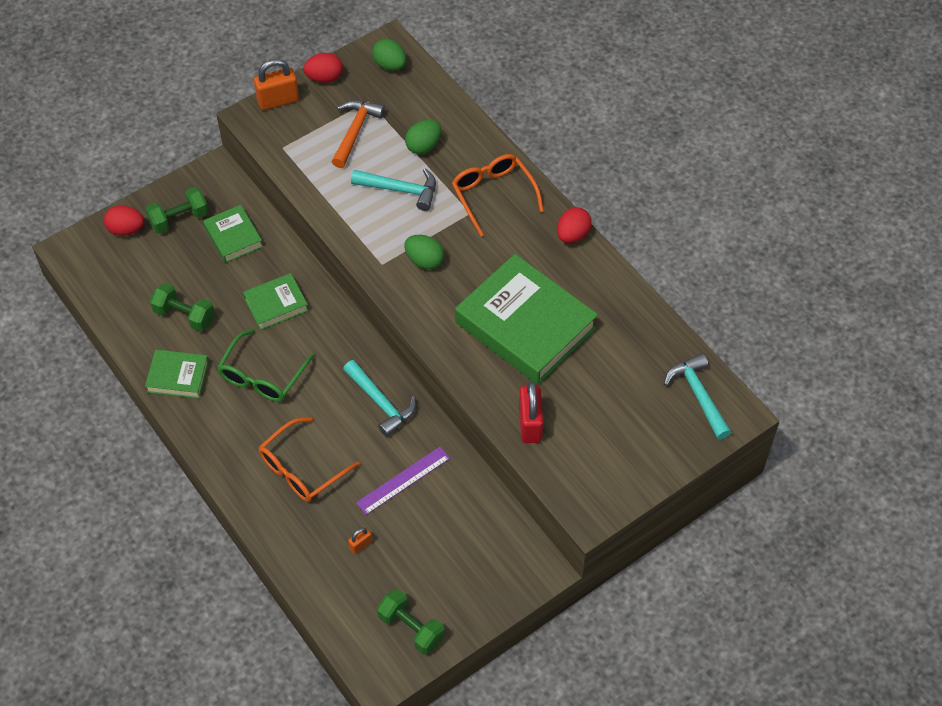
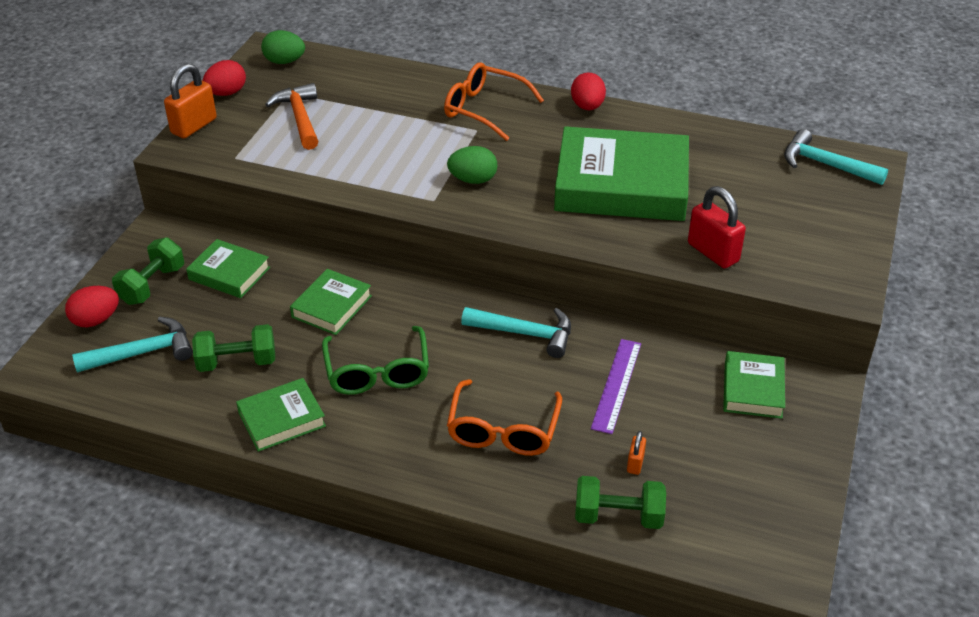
camera: 35 degrees left, 15 degrees down
(401, 190) = (392, 140): turquoise hammer -> turquoise hammer (143, 352)
(411, 628) = (766, 507): green dumbbell -> green dumbbell (618, 516)
(423, 146) = (379, 102): green egg -> none
(489, 540) = (752, 389): none -> green book

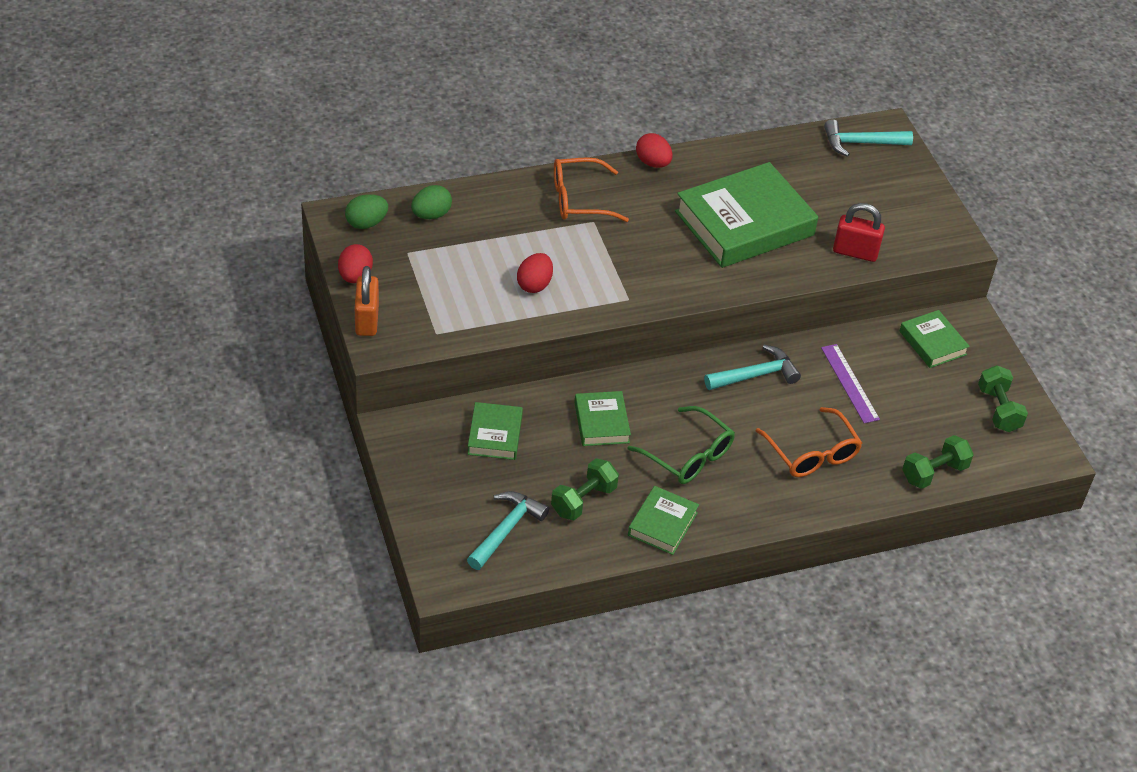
camera: 40 degrees left, 5 degrees up
(96, 320) = (439, 524): red egg -> red egg (534, 285)
(152, 285) = (446, 474): green dumbbell -> green dumbbell (998, 410)
(229, 273) = (495, 435): green book -> green book turned 75 degrees counterclockwise
(300, 118) = (444, 273): orange hammer -> none
(473, 180) = (638, 268): green egg -> green egg (431, 215)
(635, 463) = (911, 432): orange padlock -> none

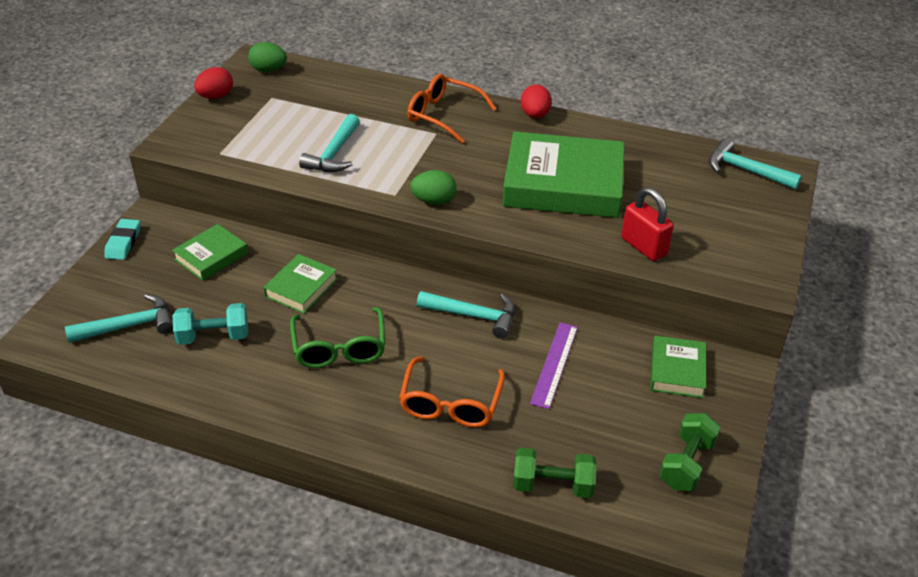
camera: 40 degrees right, 5 degrees down
(367, 320) = (185, 125): orange padlock -> none
(403, 463) = (123, 242): none -> turquoise eraser
(431, 215) = (320, 82): green egg -> green egg (434, 201)
(534, 285) = (334, 154): red egg -> turquoise hammer
(583, 500) = (213, 336): green dumbbell -> turquoise dumbbell
(662, 524) = (251, 389): green book -> none

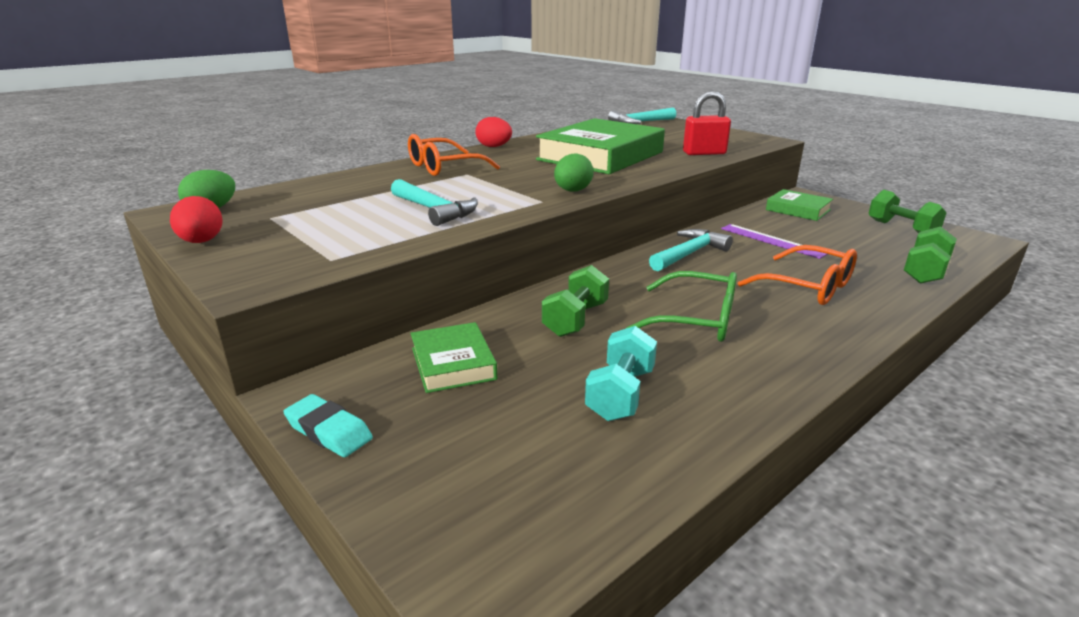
camera: 60 degrees left, 15 degrees down
(130, 326) = (540, 464): turquoise hammer -> none
(301, 288) = (575, 319): green book -> green dumbbell

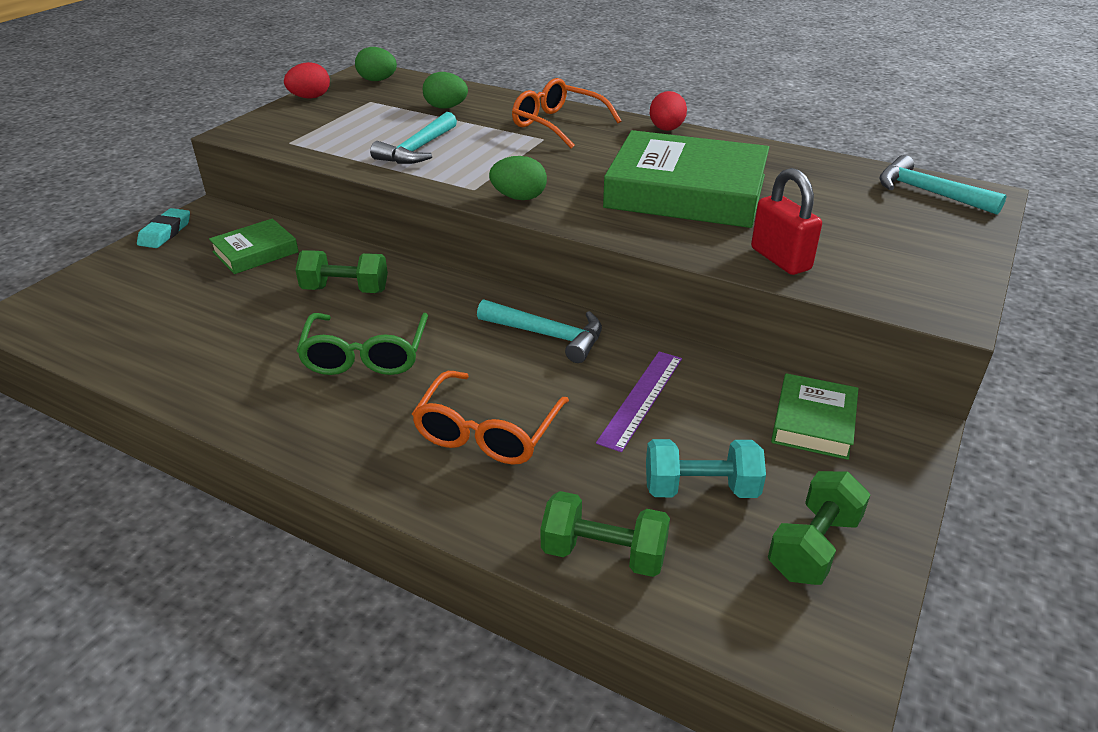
camera: 70 degrees right, 10 degrees up
(345, 193) = (446, 107): none -> green egg
(620, 394) = (219, 331): turquoise dumbbell -> turquoise dumbbell (701, 489)

